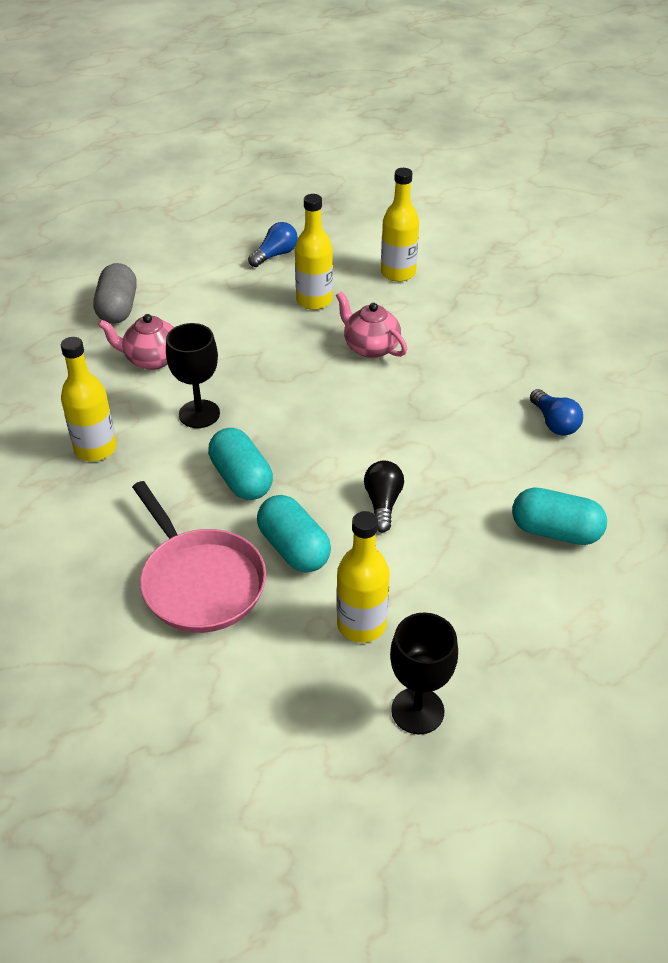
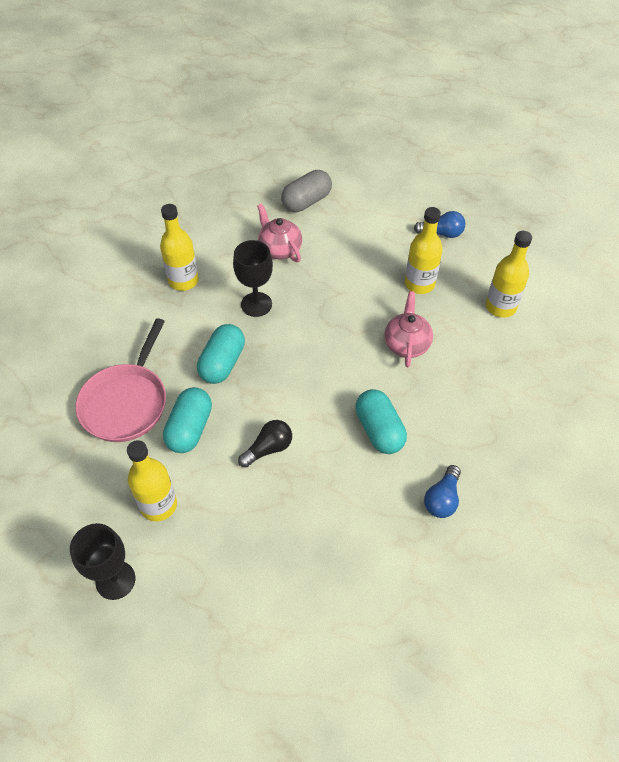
camera: 50 degrees right, 10 degrees up
(555, 531) = (333, 565): turquoise capsule -> turquoise capsule (379, 430)

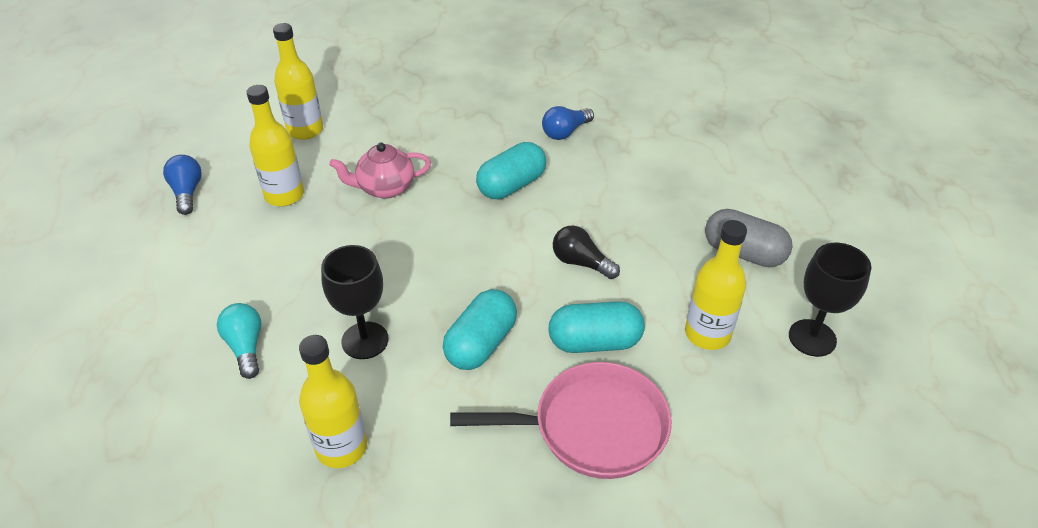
camera: 110 degrees left, 10 degrees down
(222, 363) = (481, 344): turquoise capsule -> turquoise capsule turned 60 degrees counterclockwise
(279, 249) = (246, 347): pink teapot -> turquoise light bulb
(306, 201) = (130, 345): grey capsule -> grey capsule (743, 253)
(442, 499) = (565, 132): blue light bulb -> blue light bulb turned 135 degrees clockwise

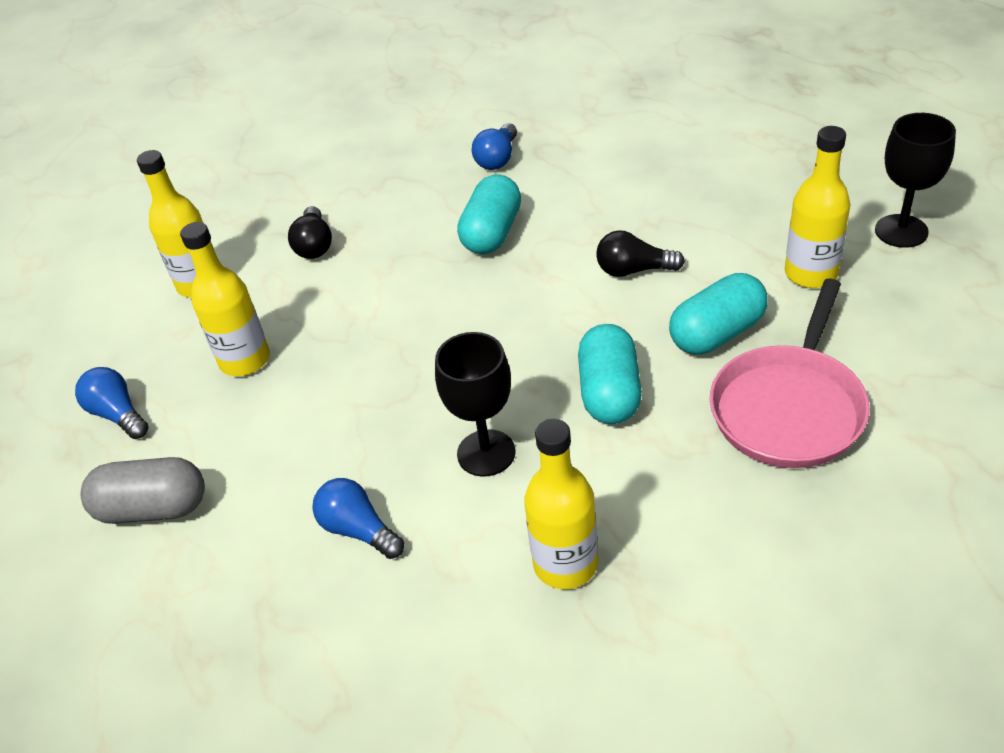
camera: 25 degrees left, 0 degrees up
(246, 347) = (358, 530): turquoise light bulb -> blue light bulb
(385, 188) = (356, 299): pink teapot -> none
(394, 137) = (314, 245): none -> black light bulb
(592, 427) = (789, 408): pink pan -> pink pan turned 150 degrees clockwise
(743, 253) = (774, 189): grey capsule -> grey capsule (153, 508)

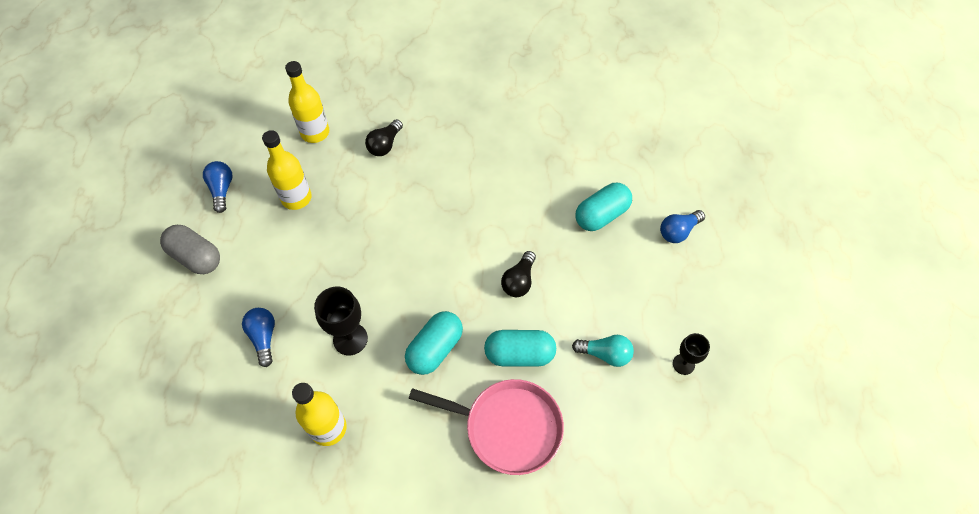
camera: 30 degrees right, 15 degrees up
(492, 233) = (474, 201): turquoise capsule -> turquoise capsule (601, 215)
(498, 159) = (524, 149): blue light bulb -> blue light bulb (678, 231)
(634, 270) = (519, 281): black light bulb -> black light bulb turned 105 degrees counterclockwise
(789, 408) = (508, 427): pink pan -> pink pan turned 135 degrees counterclockwise
(810, 273) = (605, 354): yellow bottle -> turquoise light bulb
(901, 231) = (683, 364): black goblet -> black goblet, size x0.63

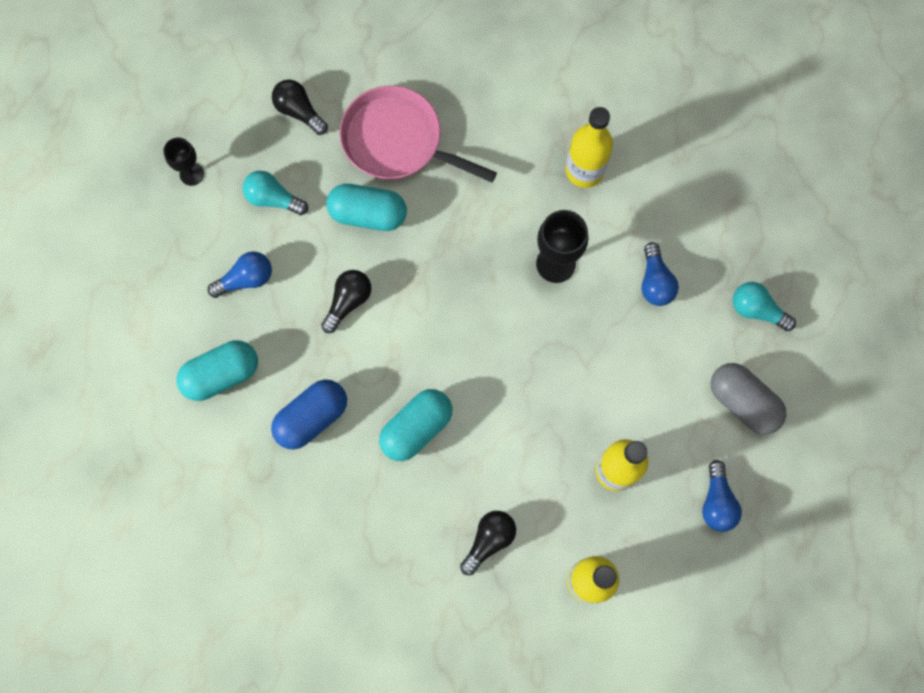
camera: 170 degrees left, 15 degrees up
(177, 328) = (757, 310): none -> turquoise light bulb
(435, 349) = (461, 236): turquoise capsule -> turquoise capsule (416, 428)
(526, 198) = (312, 418): none -> blue capsule
(607, 441) = (299, 112): none -> black light bulb
(678, 231) = (133, 335): blue light bulb -> blue light bulb (246, 279)

